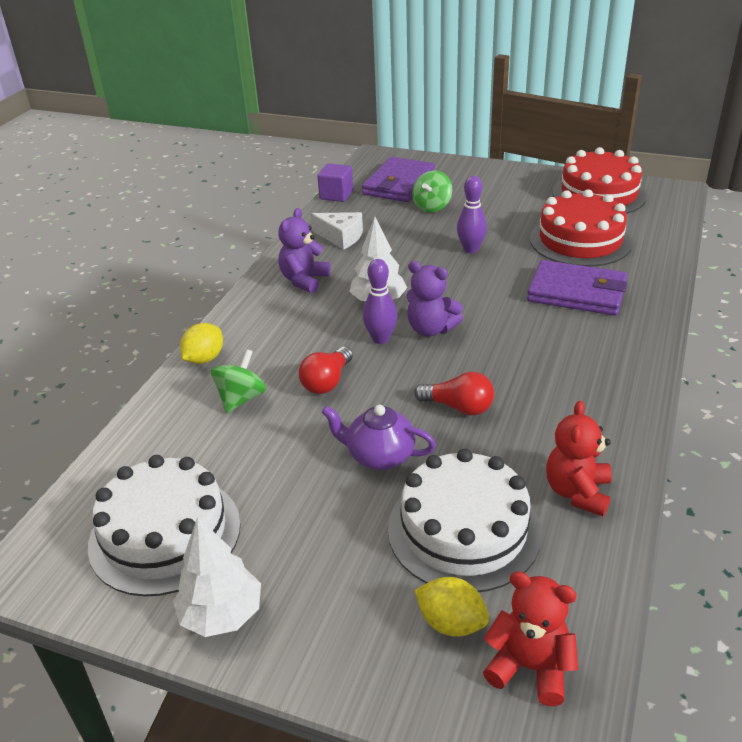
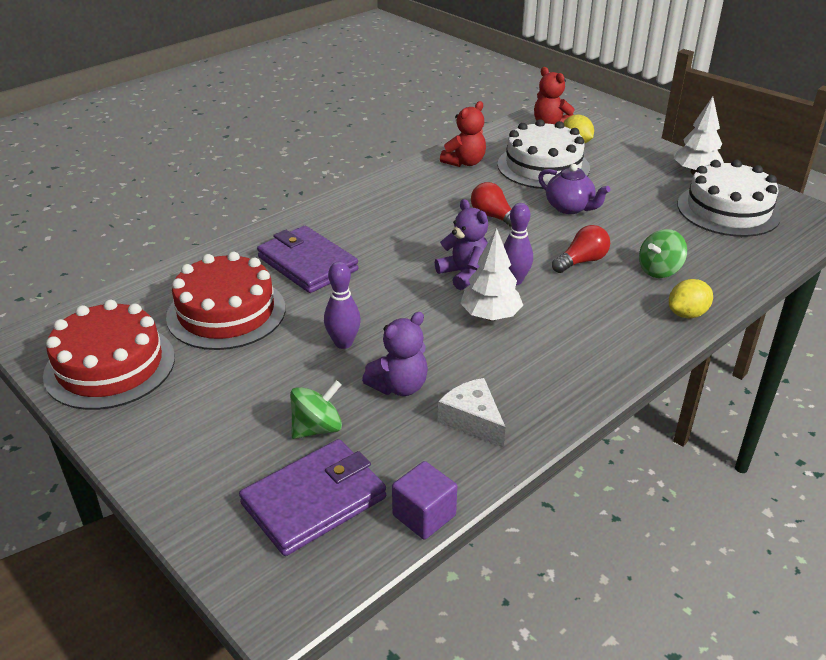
camera: 155 degrees left, 0 degrees up
(304, 280) = (553, 369): purple teddy bear -> purple teddy bear (399, 386)

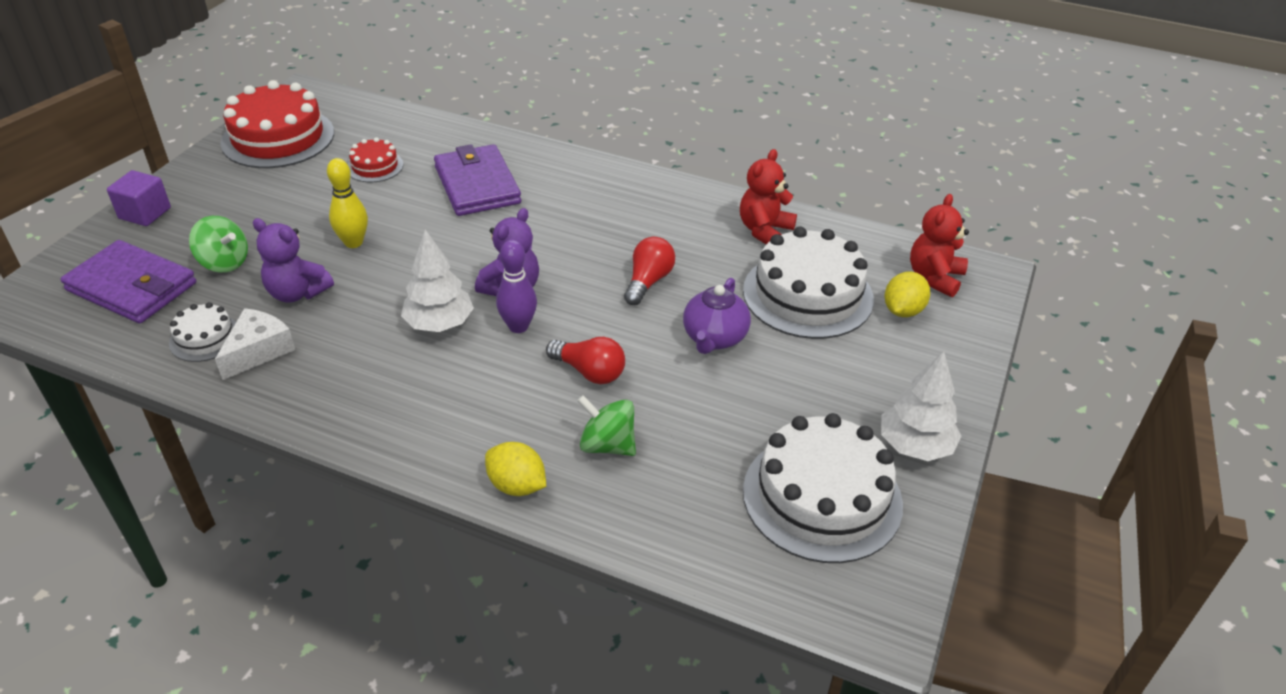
camera: 65 degrees right, 5 degrees up
(226, 312) = (375, 166): red cake -> red cake, size x0.49
(307, 264) = (477, 185): purple wallet -> purple wallet turned 45 degrees counterclockwise
(343, 343) = (353, 242): purple bowling pin -> yellow bowling pin
(424, 515) = (121, 352): purple cube -> purple cube (145, 213)
(434, 453) = (205, 338): none -> white cake
(464, 162) = (764, 231): red teddy bear -> red teddy bear turned 105 degrees clockwise

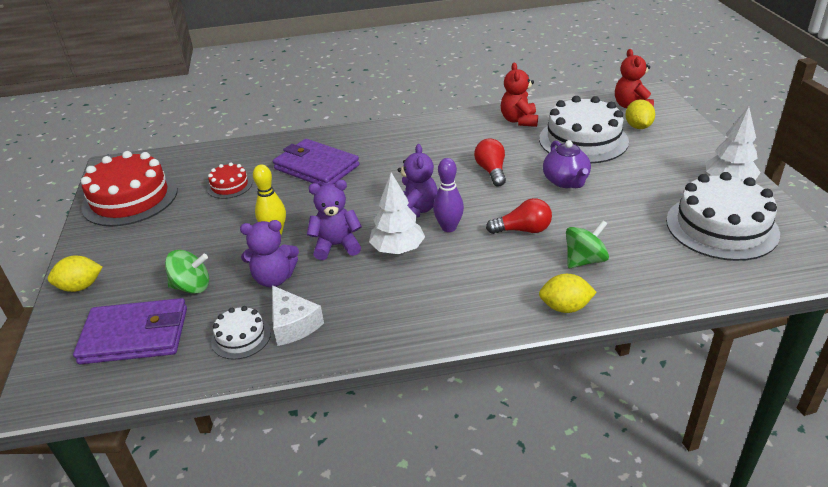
camera: 30 degrees left, 5 degrees down
(145, 213) = (81, 287): purple cube -> yellow lemon
(258, 351) = (293, 324): white cheese -> white cheese turned 150 degrees clockwise
(390, 288) = (336, 246): none -> purple teddy bear
(607, 445) = (584, 260): green spinning top -> green spinning top turned 150 degrees clockwise

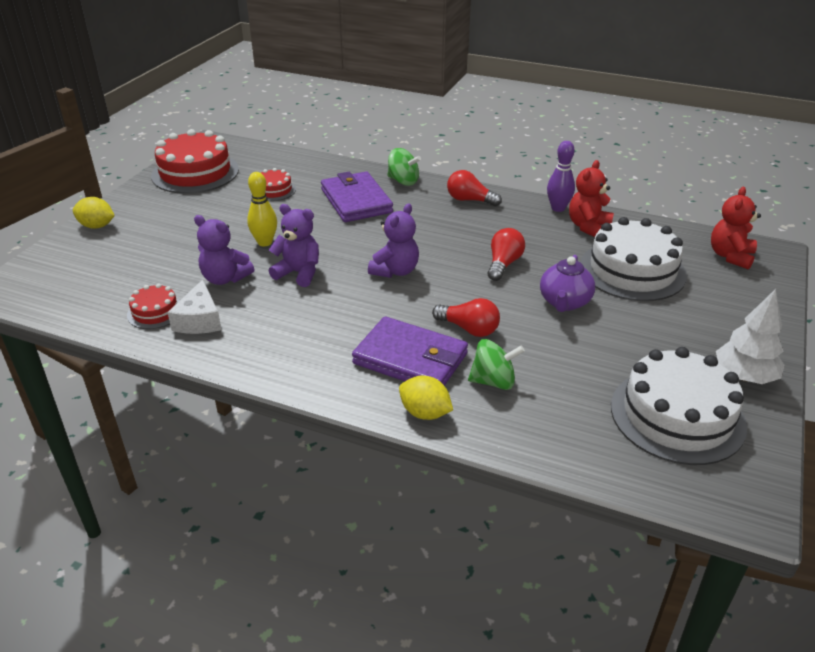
camera: 30 degrees right, 0 degrees up
(135, 335) = (92, 277): purple wallet -> purple wallet (410, 359)
(192, 287) = (164, 258): green spinning top -> green spinning top (403, 181)
(241, 337) = (155, 312): white cake -> red cake
(397, 249) = (342, 298): white tree -> none
(410, 132) = (470, 200): none -> red light bulb
(449, 227) = (406, 298): purple bowling pin -> purple bowling pin (558, 208)
(638, 127) = (711, 280): yellow lemon -> none

